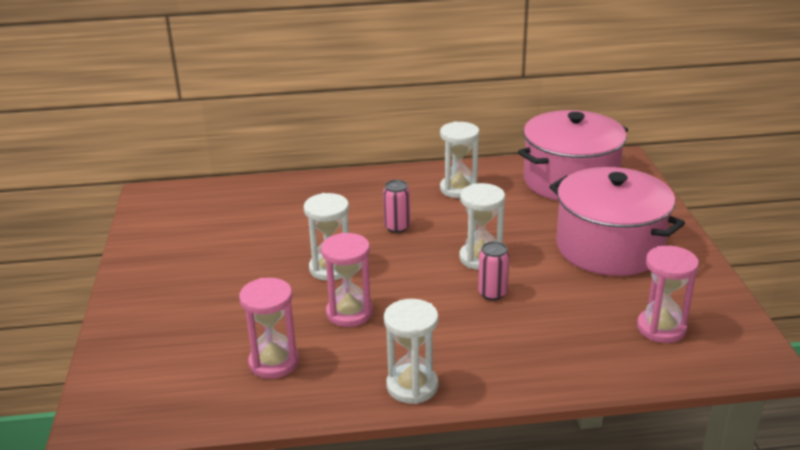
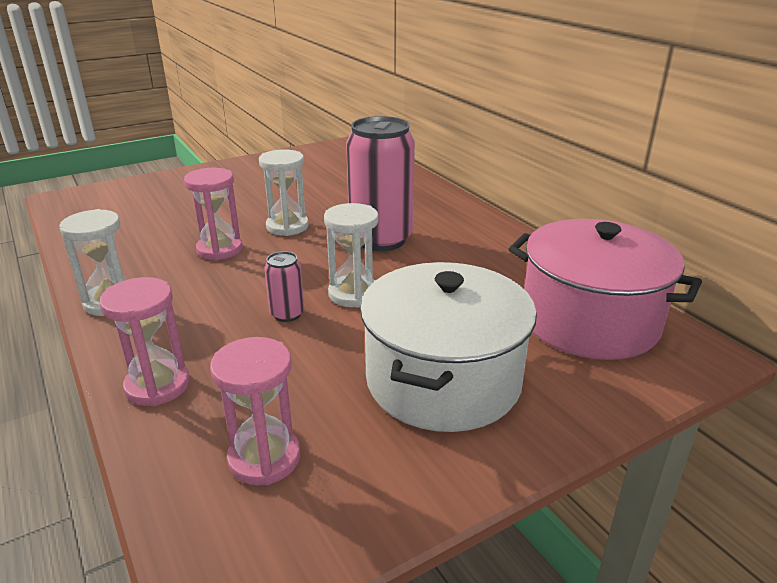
camera: 65 degrees right, 0 degrees up
(274, 362) = (138, 236): pink hourglass -> pink hourglass (157, 385)
(397, 227) = (381, 239): pink can -> pink can, size x2.23
(458, 189) = (488, 254): white hourglass -> none
(609, 247) = (443, 380): pink pot -> white pot

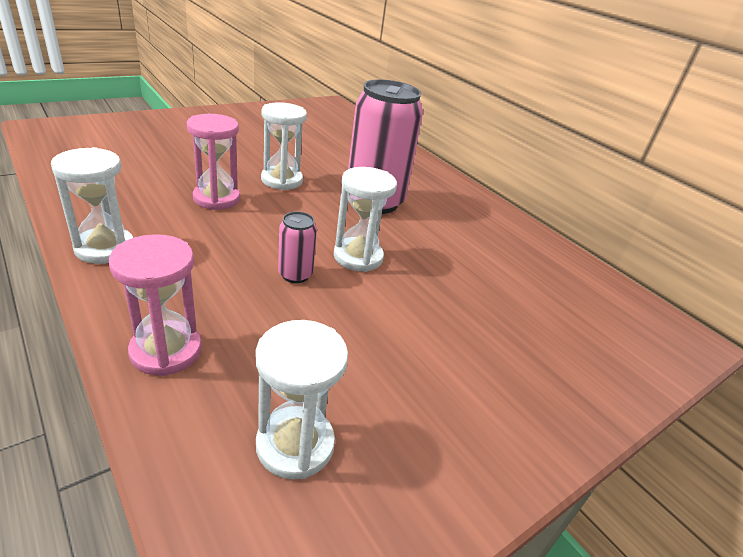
camera: 10 degrees left, 5 degrees up
(264, 458) = (295, 444): pink hourglass -> white hourglass
(443, 380) = (462, 357): white pot -> none
(589, 321) = (581, 300): pink pot -> none

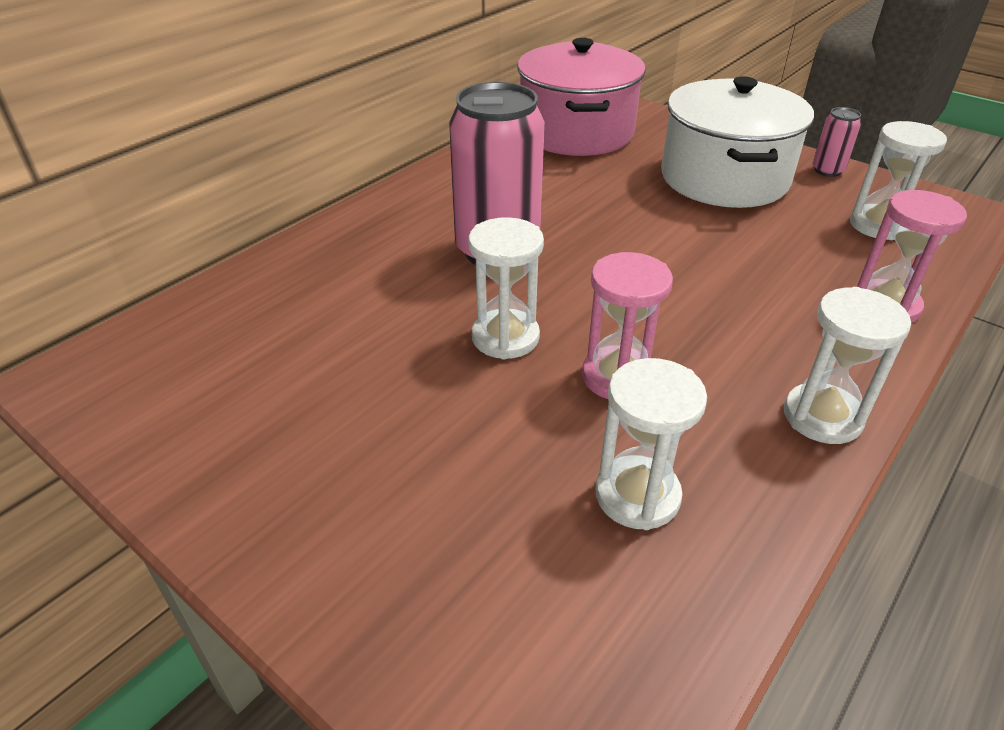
camera: 100 degrees left, 5 degrees up
(295, 274) = (708, 270): pink can -> pink can (827, 170)
(358, 257) = (635, 240): white hourglass -> white hourglass (637, 495)
(455, 360) = (724, 178): none -> white pot
(578, 297) = (576, 132): none -> pink pot

